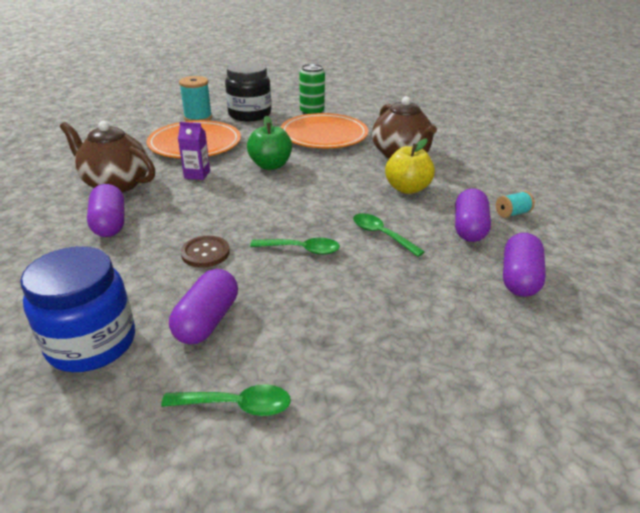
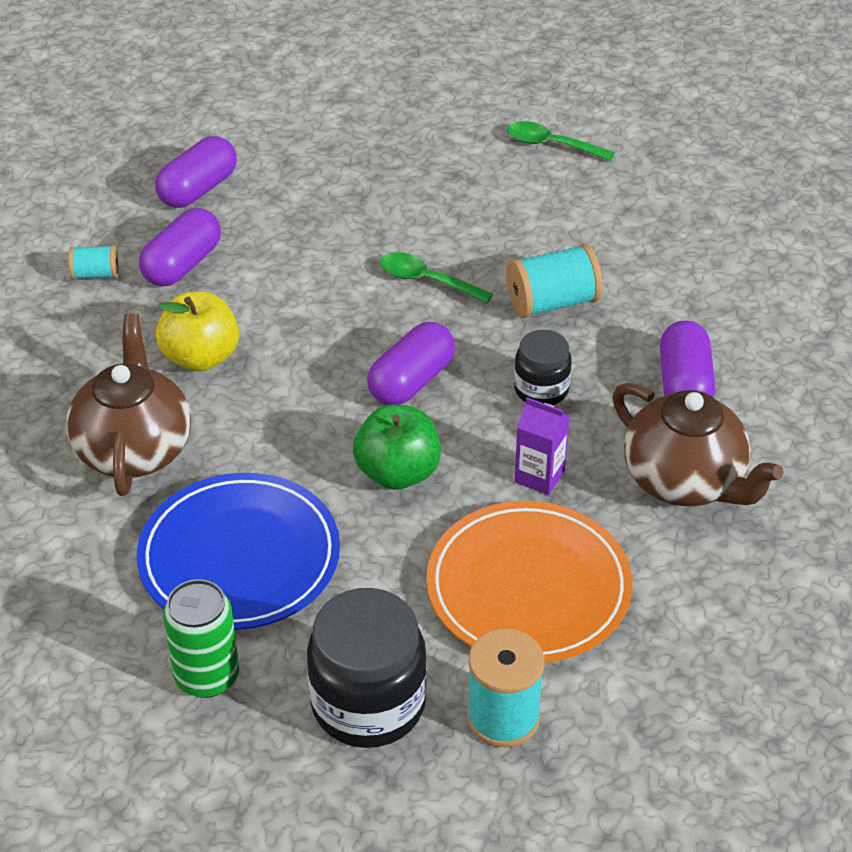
camera: 160 degrees left, 10 degrees up
(92, 343) = (682, 220): blue jar -> none
(203, 207) = (541, 389): none -> black jar
(205, 253) = (552, 302): brown button -> turquoise spool
(207, 321) = (564, 217): purple capsule -> purple capsule (411, 381)
(324, 135) = (239, 557): orange plate -> blue plate
(381, 235) = (309, 280): green spoon -> none

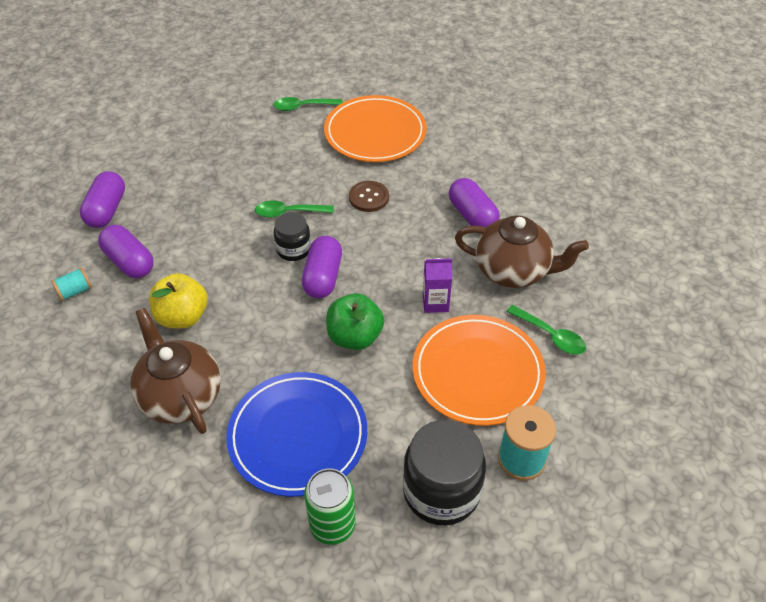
camera: 30 degrees left, 5 degrees up
(182, 264) = (129, 262): purple capsule -> purple capsule turned 45 degrees counterclockwise
(541, 389) = (399, 251): black jar -> black jar (293, 249)
(552, 302) = (369, 197): turquoise spool -> brown button
(629, 217) = (375, 133): none -> orange plate
(671, 587) = (551, 335): none -> green spoon

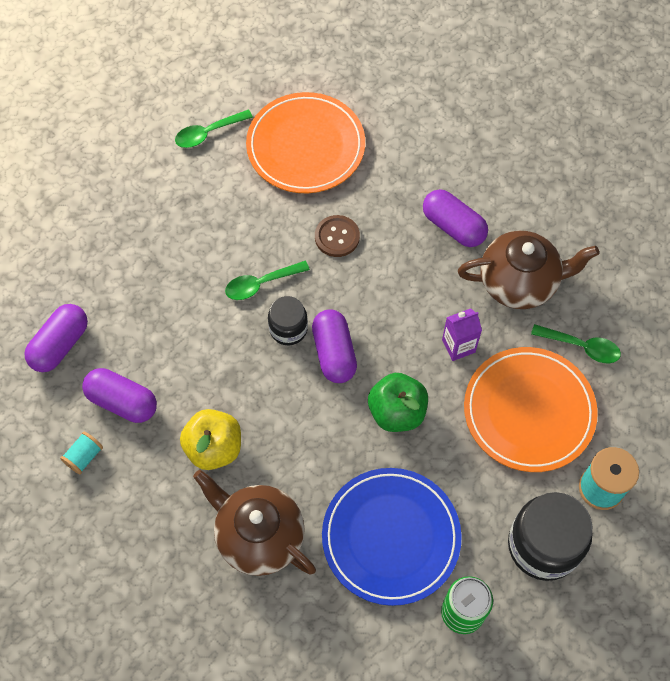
camera: 20 degrees left, 15 degrees up
(106, 210) = (60, 345): purple capsule -> purple capsule turned 45 degrees clockwise

